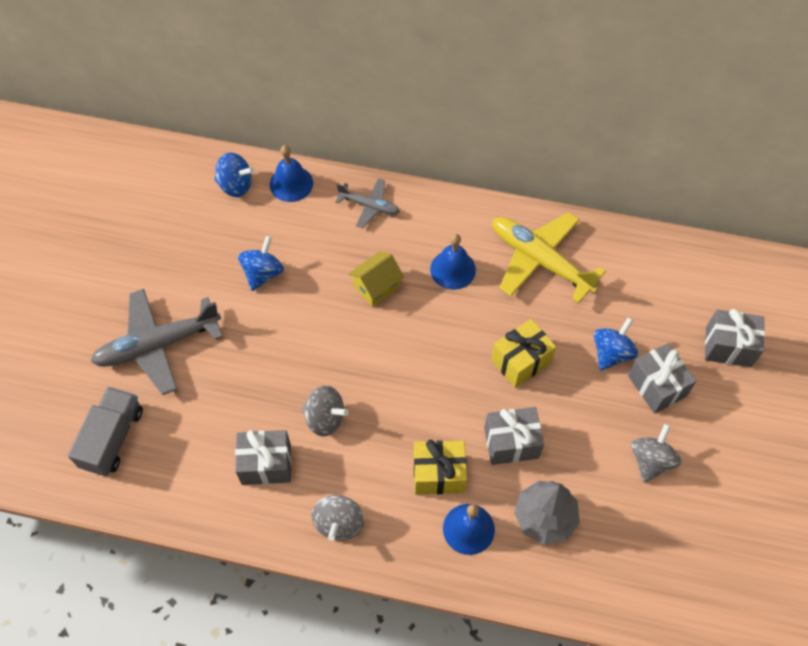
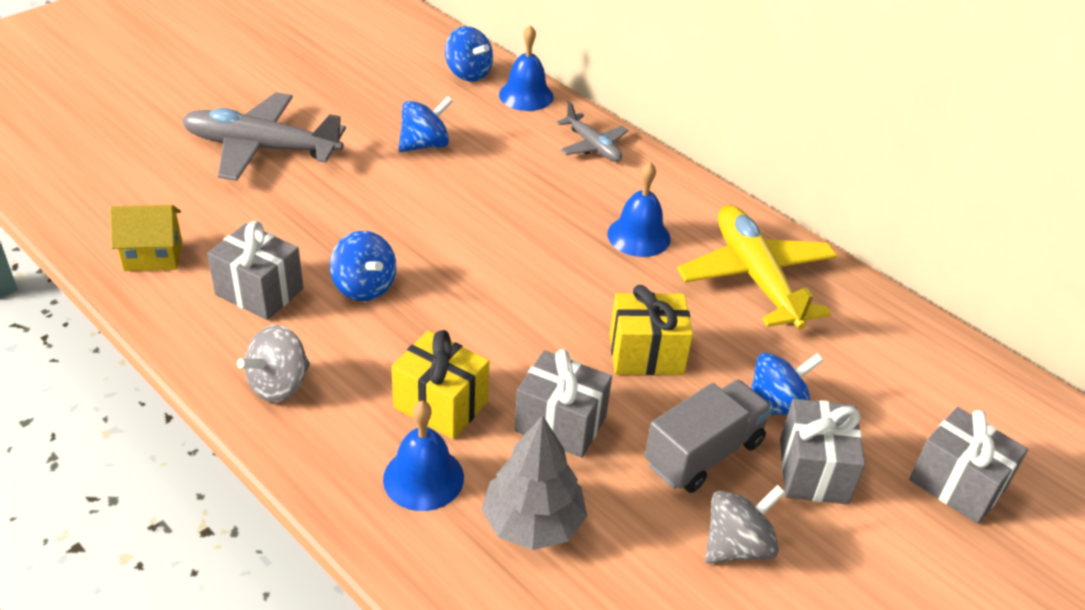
camera: 30 degrees right, 20 degrees down
(112, 438) = (137, 193): grey truck -> grey truck (703, 453)
(325, 418) = (364, 287): grey spinning top -> blue spinning top
(376, 287) = (535, 210): yellow house -> yellow house (153, 256)

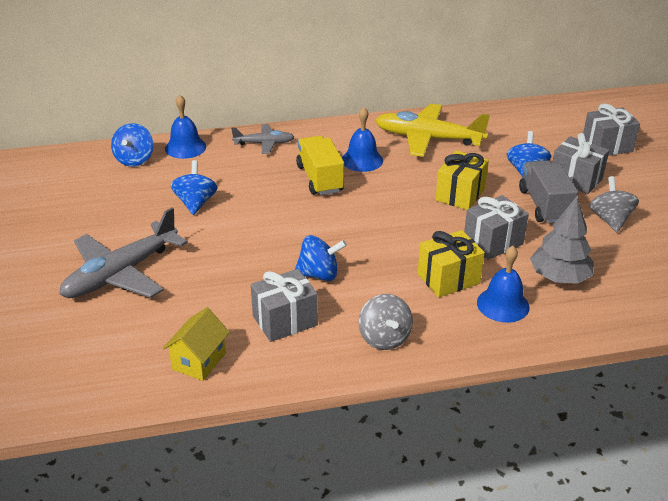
camera: 55 degrees left, 5 degrees down
(468, 73) = (134, 160): blue spinning top -> blue spinning top turned 105 degrees clockwise
(561, 216) = (320, 179): none -> yellow truck

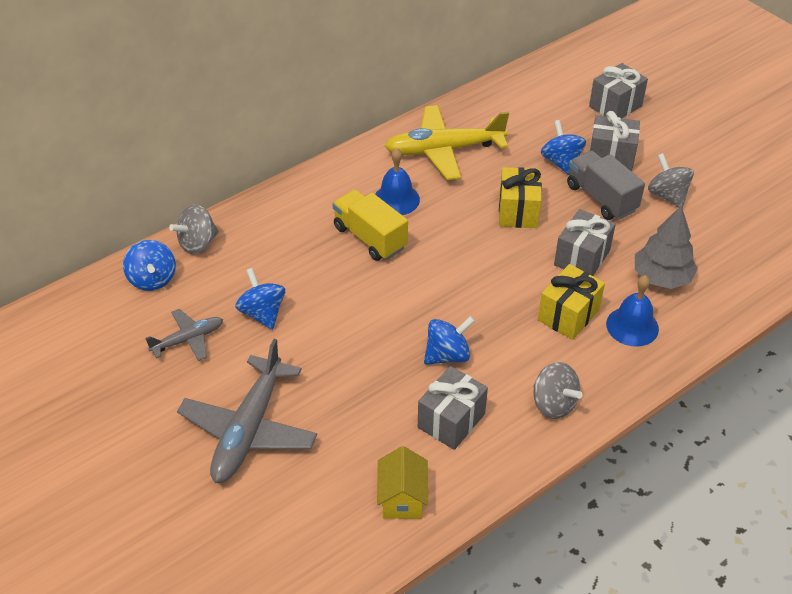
camera: 25 degrees left, 10 degrees up
(185, 147) = (198, 243): blue bell -> grey spinning top
(264, 143) = (280, 211): grey plane -> grey plane (188, 339)

